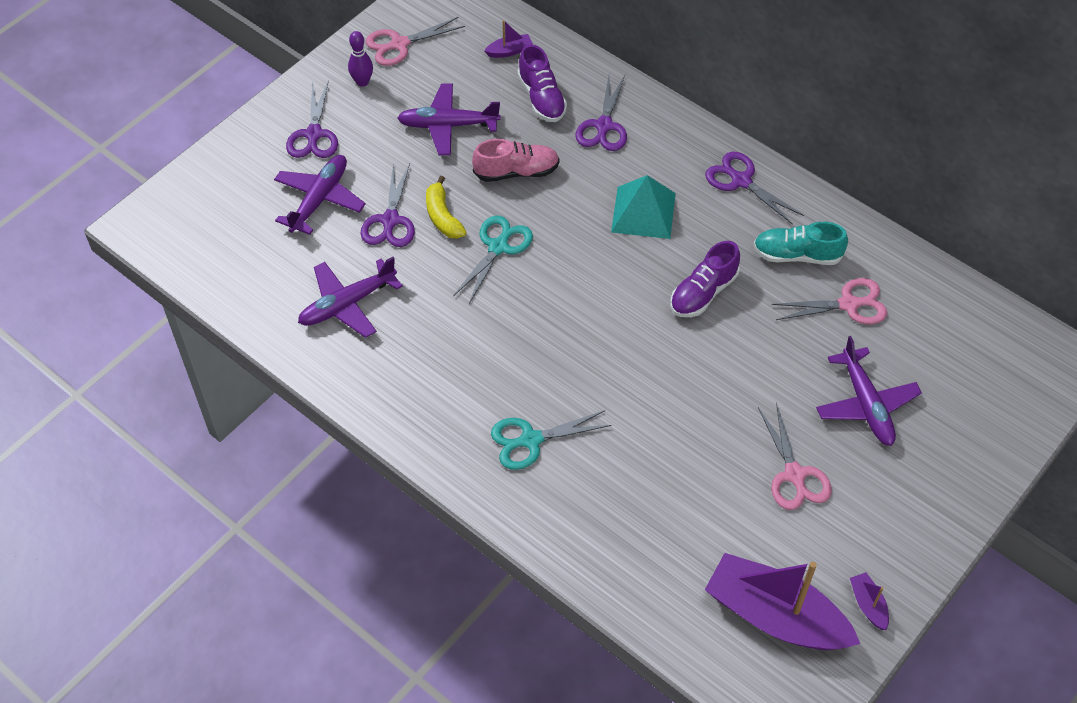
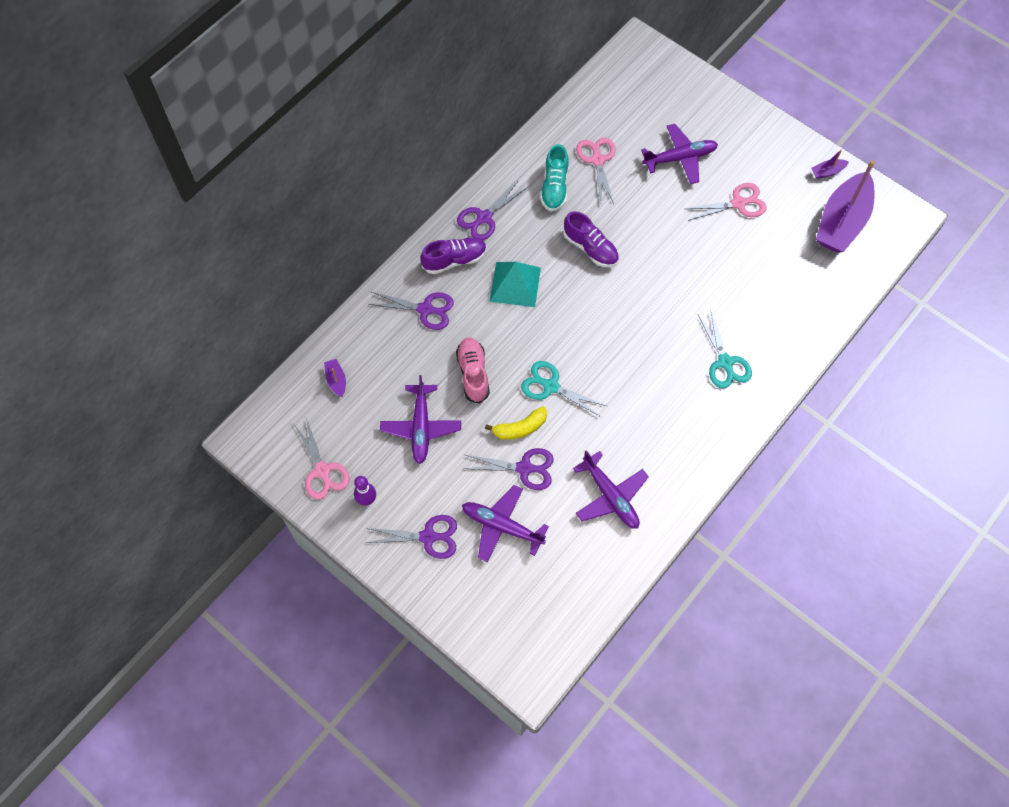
camera: 90 degrees left, 10 degrees up
(541, 98) = (393, 355): purple shoe -> purple shoe (454, 260)

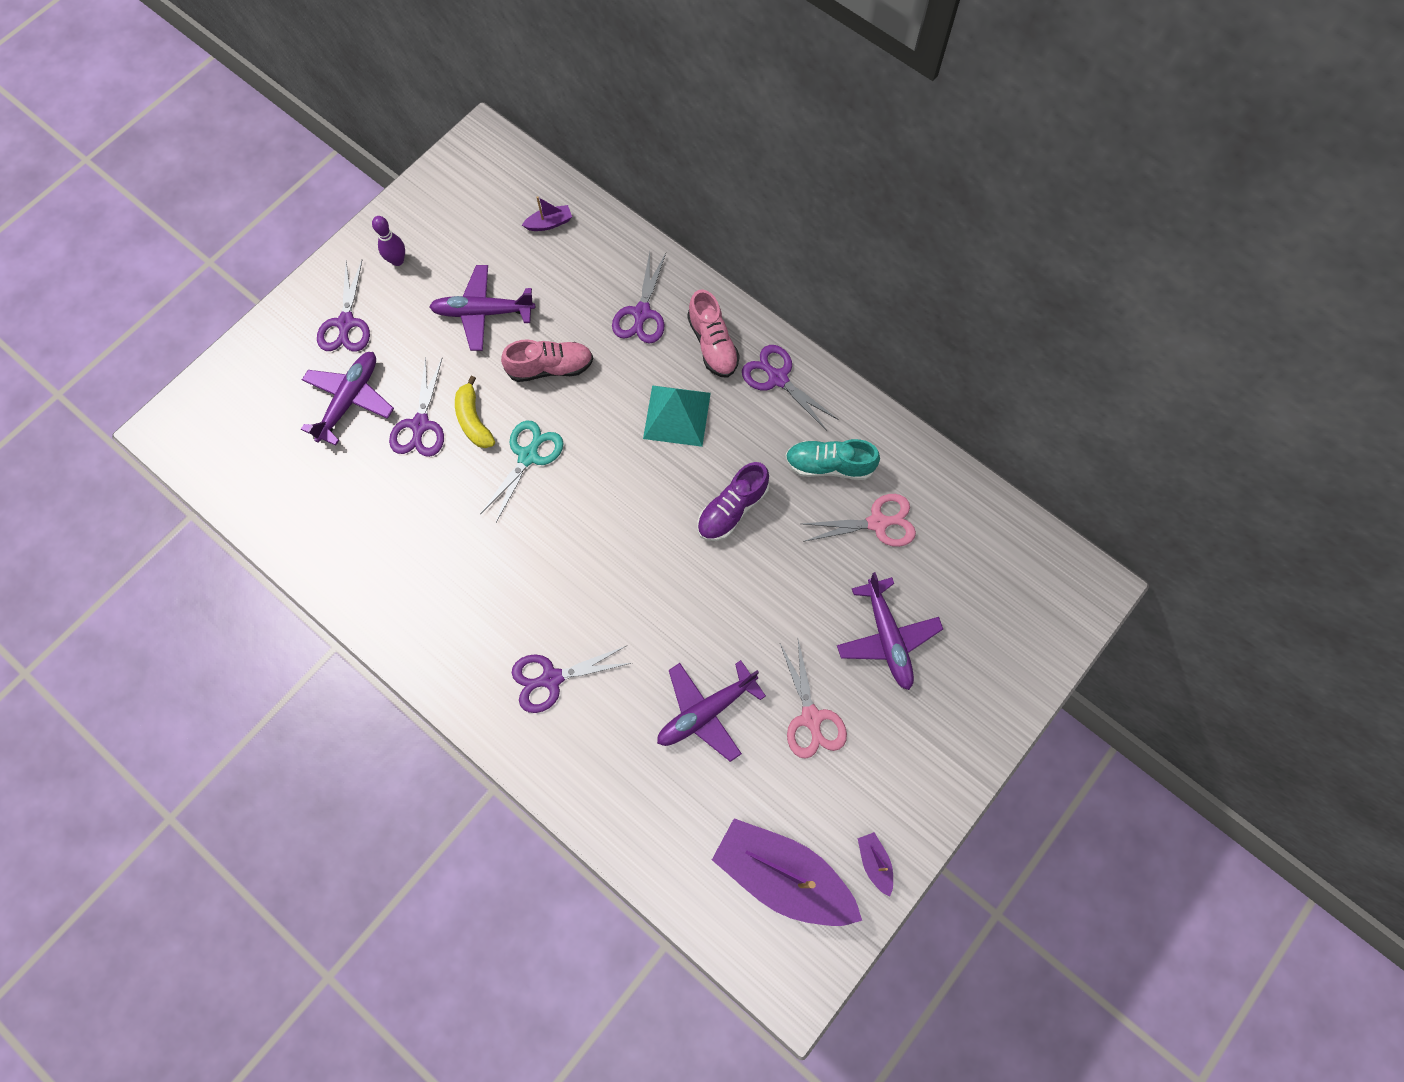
camera: 90 degrees right, 5 degrees up
(322, 471) = (436, 215): pink scissors -> none
(454, 260) = (713, 344): purple shoe -> pink shoe
(610, 496) = (374, 523): purple plane -> purple plane (706, 712)
(725, 363) = (551, 678): turquoise scissors -> purple scissors

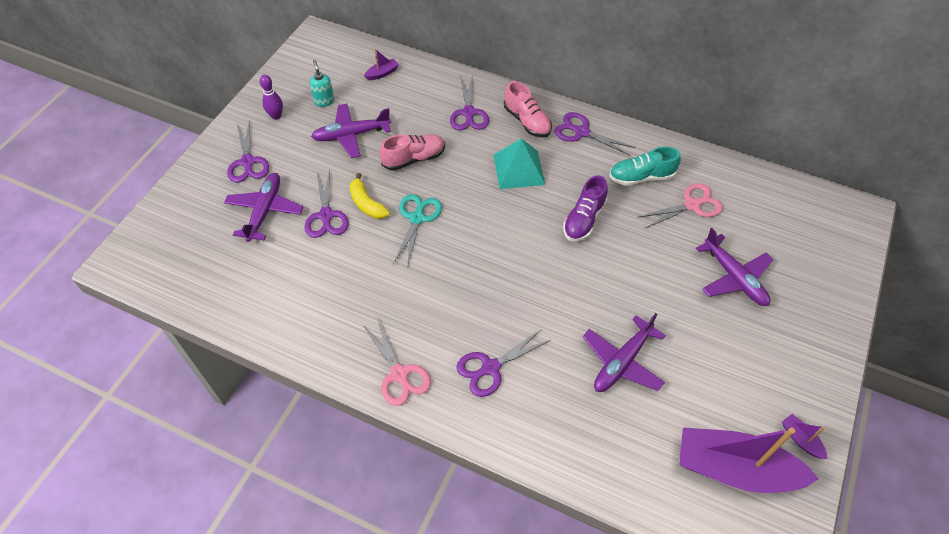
camera: 15 degrees left, 15 degrees down
(463, 251) = (324, 101): none -> turquoise soap dispenser
(811, 718) = (704, 346): pink scissors -> pink scissors (399, 375)

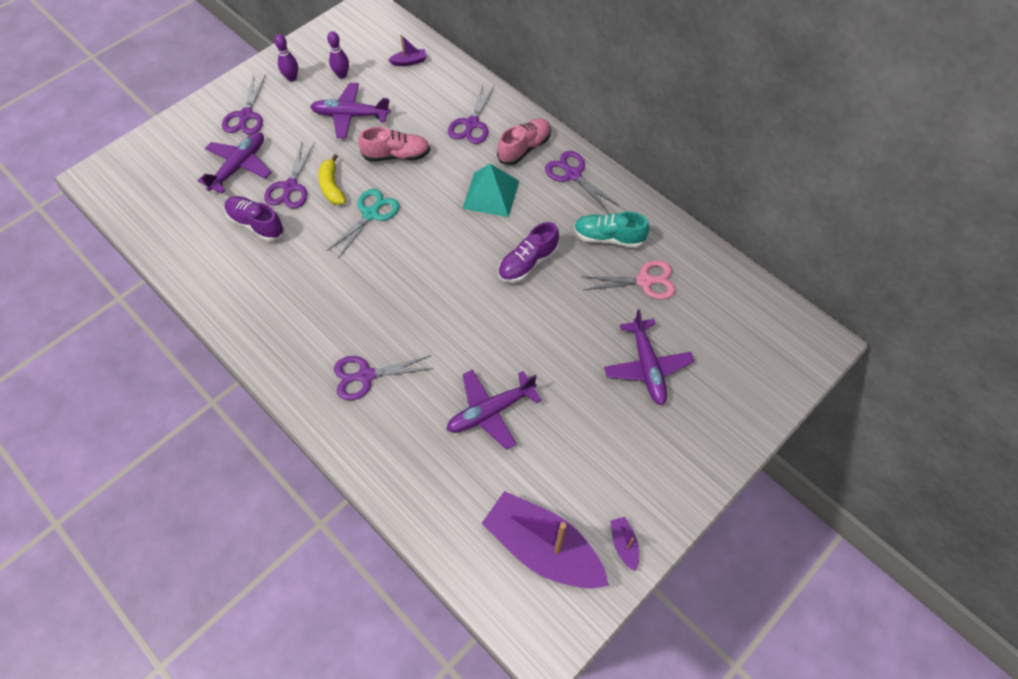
camera: 20 degrees right, 5 degrees up
(310, 260) = (256, 224): none -> purple shoe
(324, 101) = (342, 75): turquoise soap dispenser -> purple bowling pin
(399, 375) = (282, 355): pink scissors -> none
(527, 121) = (524, 148): pink shoe -> pink shoe turned 120 degrees counterclockwise

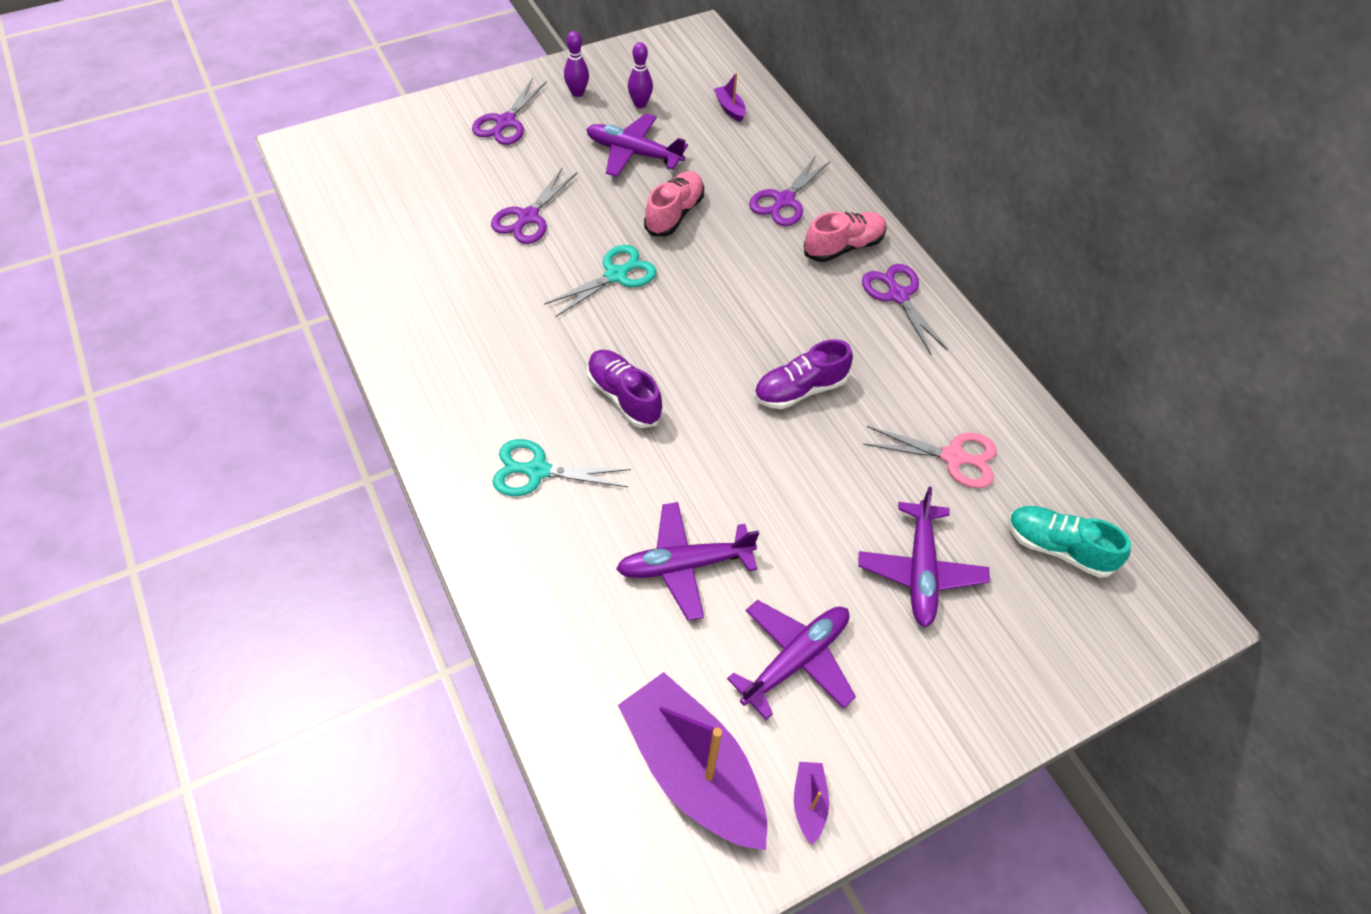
camera: 15 degrees right, 5 degrees down
(239, 166) = (475, 178): purple plane -> purple plane (795, 660)
(256, 224) = (470, 250): purple shoe -> purple shoe (624, 397)
(332, 186) = (580, 230): yellow banana -> none
(365, 376) = (537, 471): purple scissors -> turquoise scissors
(396, 155) = (674, 214): pink shoe -> pink shoe turned 75 degrees counterclockwise
(409, 62) = (730, 108): purple boat -> purple boat turned 120 degrees counterclockwise
(491, 194) = (779, 292): turquoise pyramid -> none
(608, 237) = (921, 387): turquoise shoe -> turquoise shoe (1058, 548)

